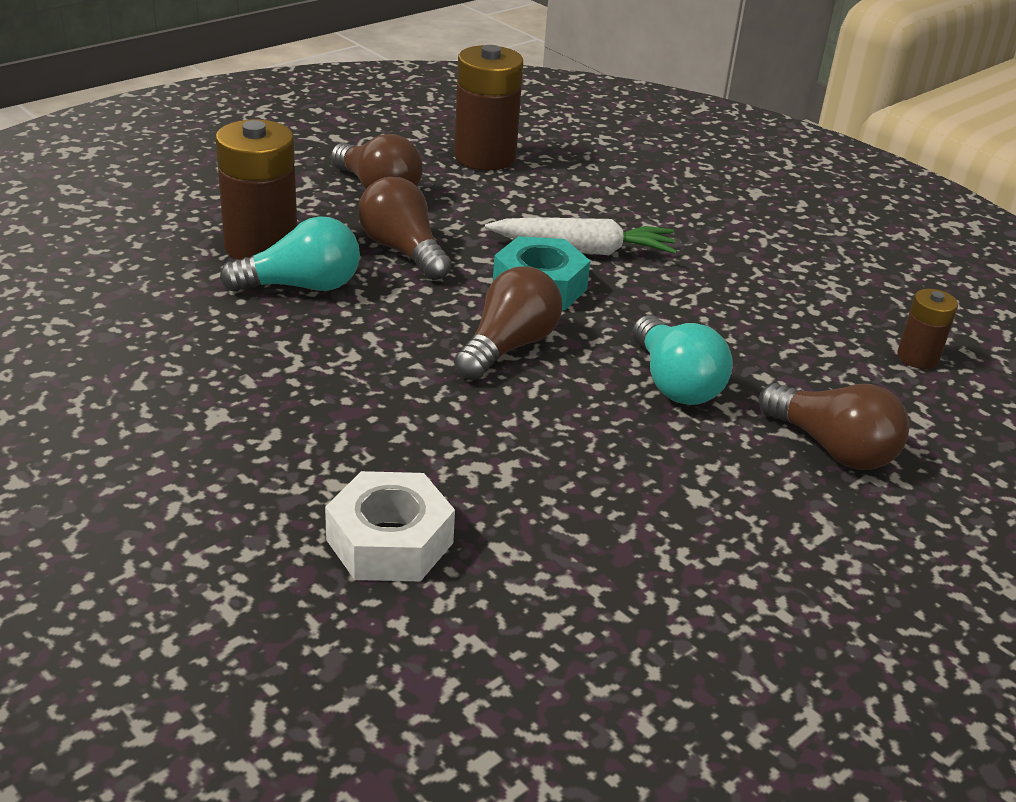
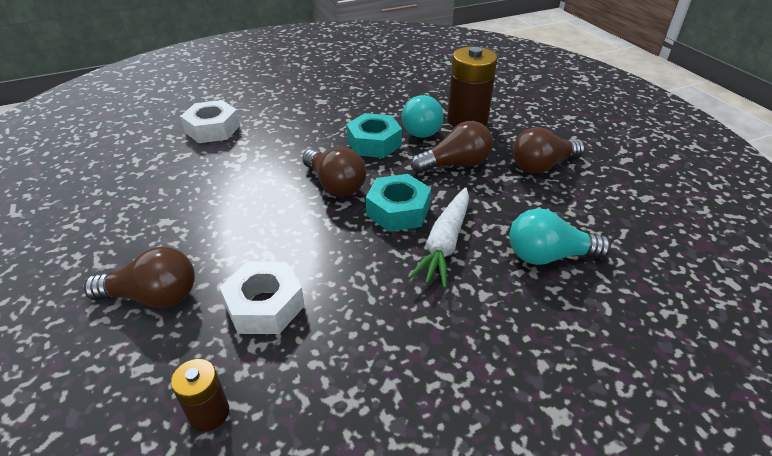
camera: 110 degrees right, 5 degrees up
(369, 327) = (374, 143): none -> turquoise nut
(485, 157) = (607, 223): brown battery -> none
(675, 383) = (264, 242): turquoise light bulb -> turquoise light bulb (548, 256)
(773, 356) = (265, 305): none -> white nut
(832, 448) = (153, 296): brown light bulb -> brown light bulb turned 150 degrees counterclockwise

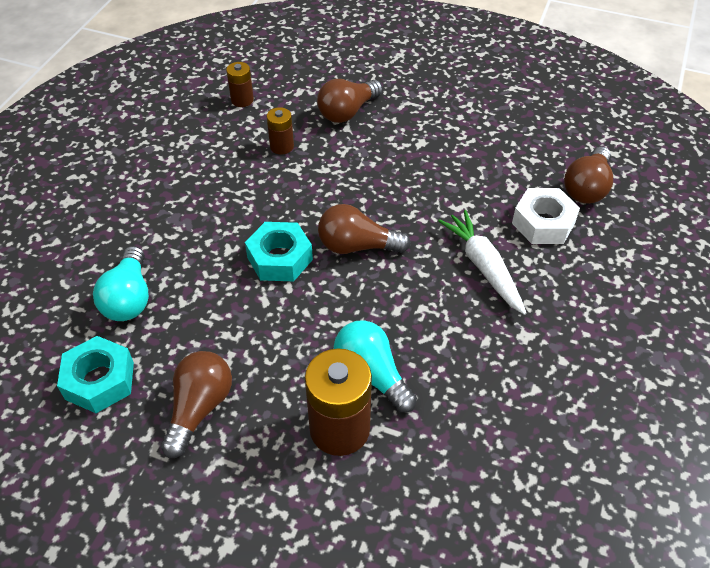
camera: 135 degrees right, 10 degrees up
(265, 305) = (282, 146): white nut -> brown battery
(374, 143) = (389, 315): turquoise nut -> turquoise nut (99, 380)
(445, 243) = (216, 256): white carrot -> white carrot (483, 267)
(455, 164) = (285, 345): brown light bulb -> brown light bulb (587, 188)
(548, 256) = (129, 298): turquoise light bulb -> turquoise light bulb turned 135 degrees clockwise

